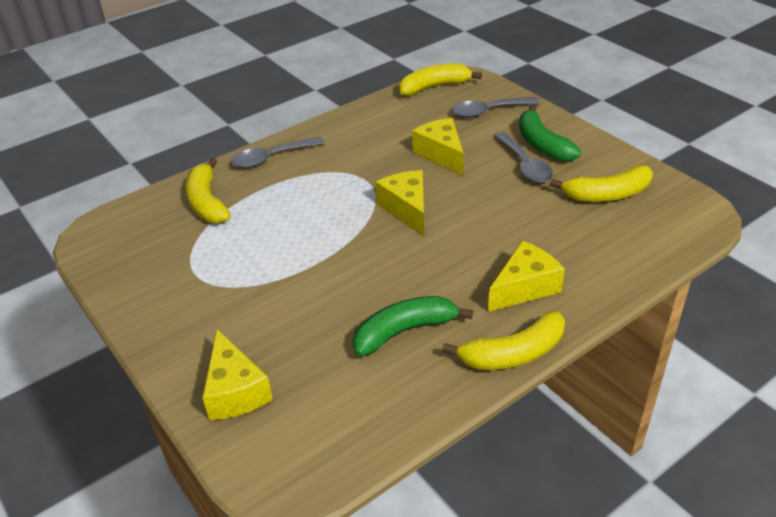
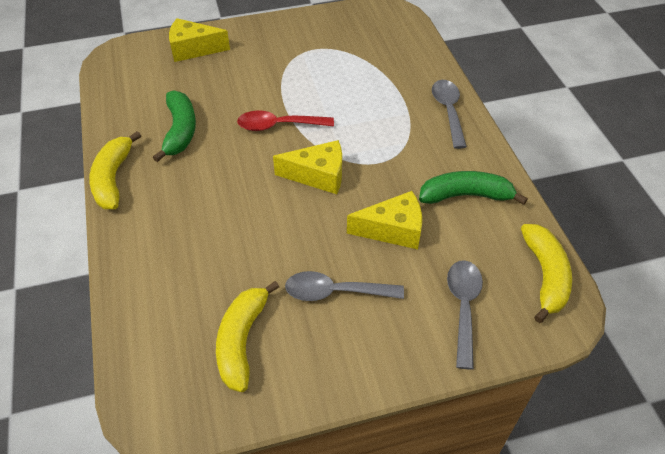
camera: 110 degrees right, 10 degrees up
(207, 202) = (400, 65): yellow banana -> none
(351, 257) = (278, 125): none -> red spoon
(524, 287) = (168, 213): yellow cheese -> none
(542, 144) = (366, 328): green banana -> green banana (466, 195)

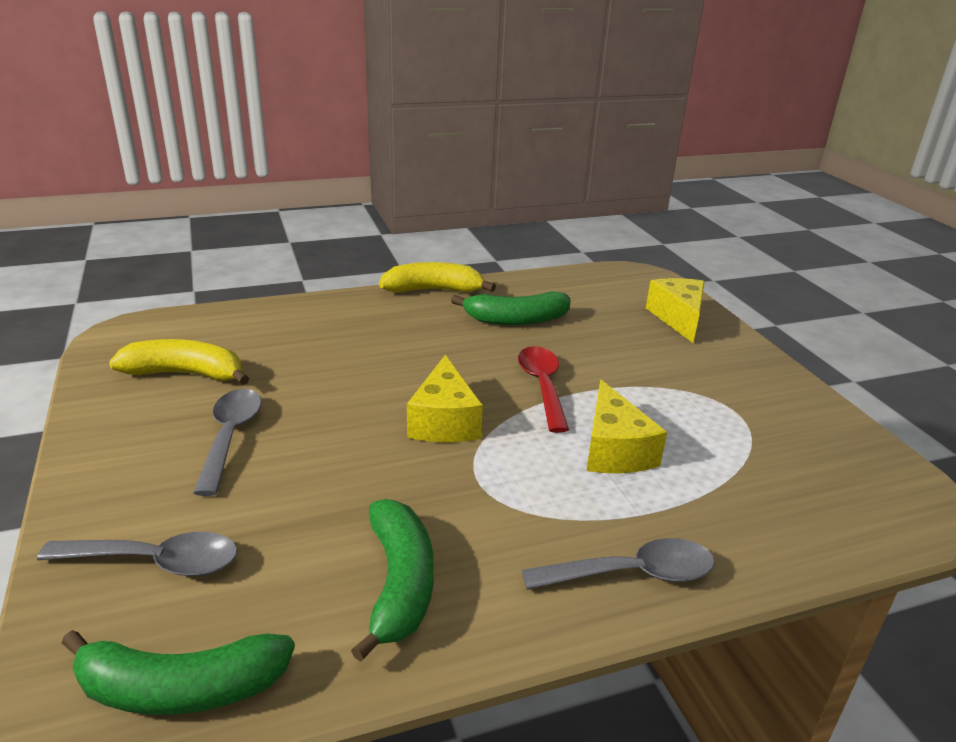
camera: 85 degrees right, 20 degrees down
(393, 230) = (329, 491): yellow cheese -> yellow cheese (614, 450)
(545, 276) = (180, 688): yellow banana -> green banana

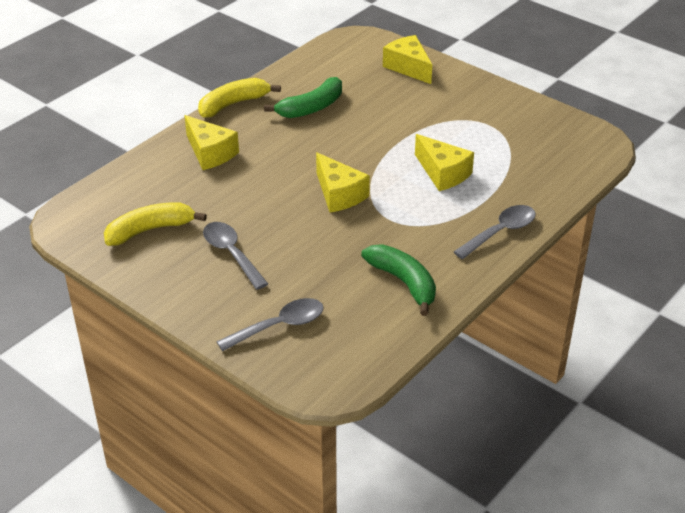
camera: 30 degrees left, 10 degrees up
(180, 688) = (358, 362): green banana -> none
(351, 324) = (210, 153): none -> yellow cheese
(542, 386) = (371, 150): red spoon -> none

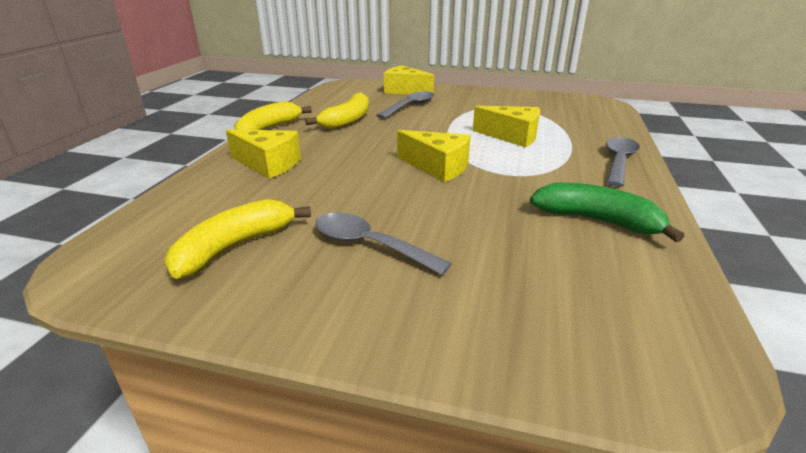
camera: 25 degrees left, 10 degrees down
(279, 326) = (518, 313): grey spoon -> grey spoon (410, 106)
(311, 108) = (347, 120): green banana -> yellow banana

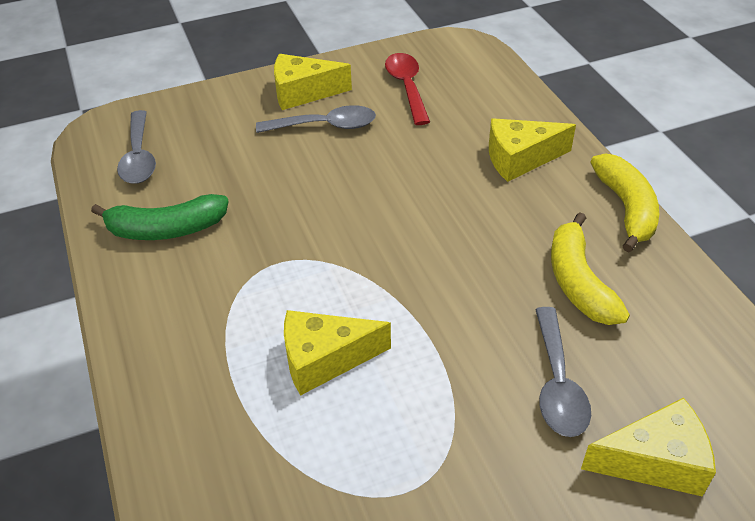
camera: 145 degrees right, 15 degrees up
(235, 247) = (407, 87): yellow banana -> red spoon
(437, 167) = (359, 236): yellow cheese -> yellow cheese (303, 93)
(618, 161) = (158, 359): grey spoon -> grey spoon (139, 157)

